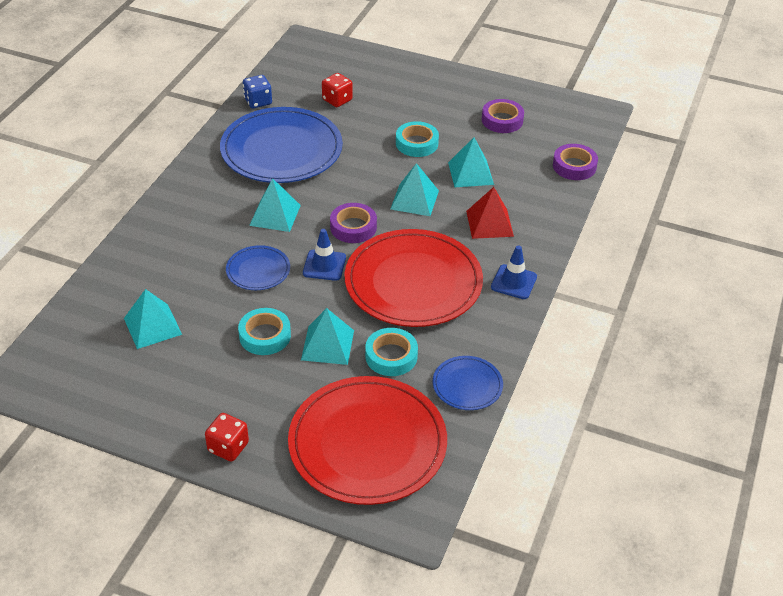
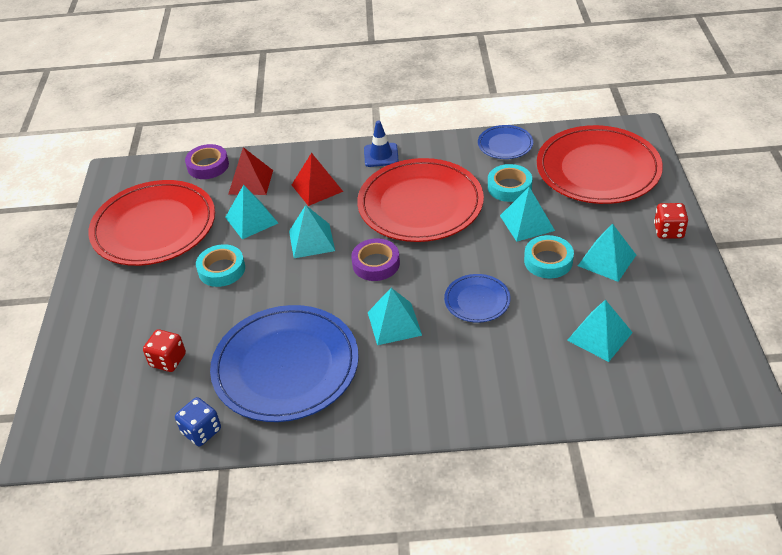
camera: 110 degrees left, 0 degrees up
(231, 377) = (606, 260): none -> turquoise pyramid
(324, 265) = (439, 261): blue traffic cone -> none
(502, 120) = (154, 227): purple tape -> red plate
(529, 186) = (251, 182): none -> red pyramid

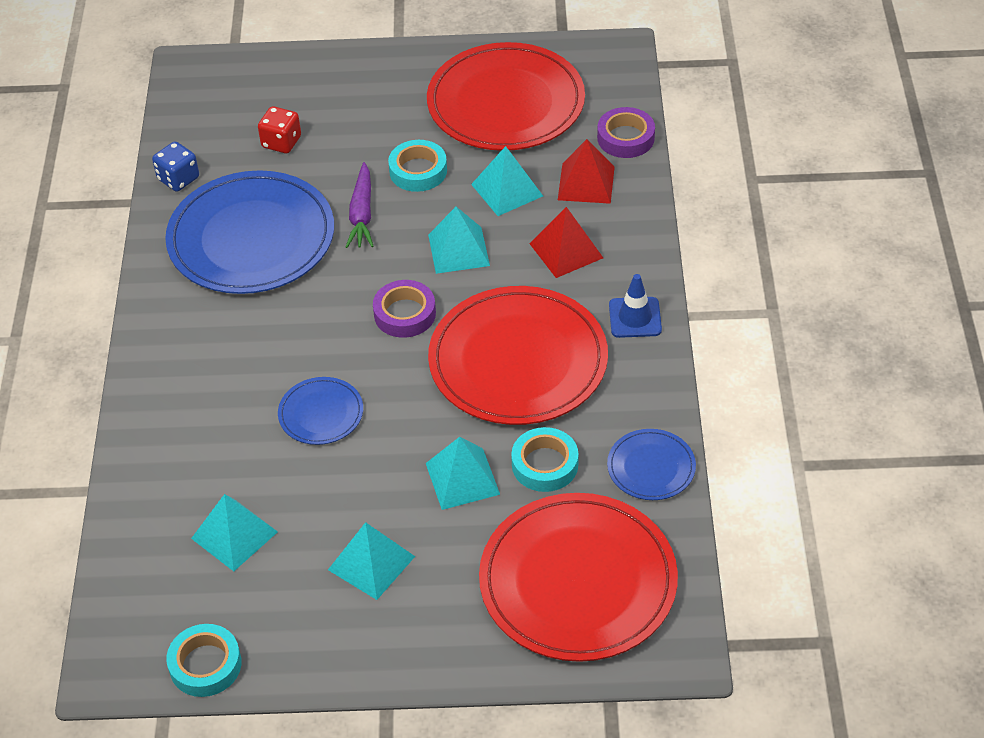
camera: 90 degrees right, 5 degrees up
(266, 298) = (362, 214): none -> purple carrot
(394, 323) = (297, 331): turquoise pyramid -> none
(548, 261) = (380, 495): turquoise tape -> turquoise tape (205, 665)
(668, 231) = (420, 649): red dice -> none

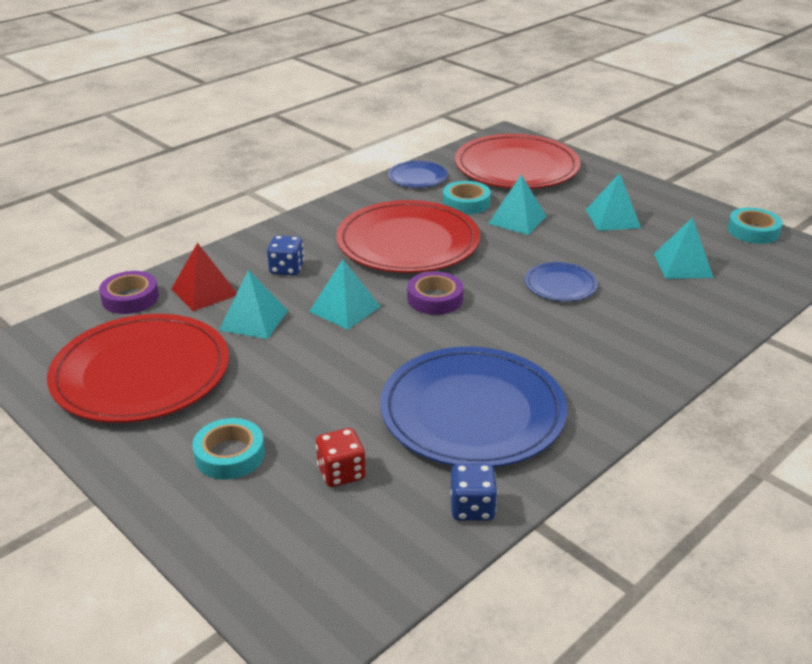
camera: 135 degrees left, 15 degrees down
(362, 214) = (368, 371): purple carrot -> none
(418, 171) = (283, 372): turquoise tape -> turquoise tape (229, 455)
(566, 250) = (287, 269): red pyramid -> blue dice
(635, 317) = (315, 223): blue traffic cone -> none

